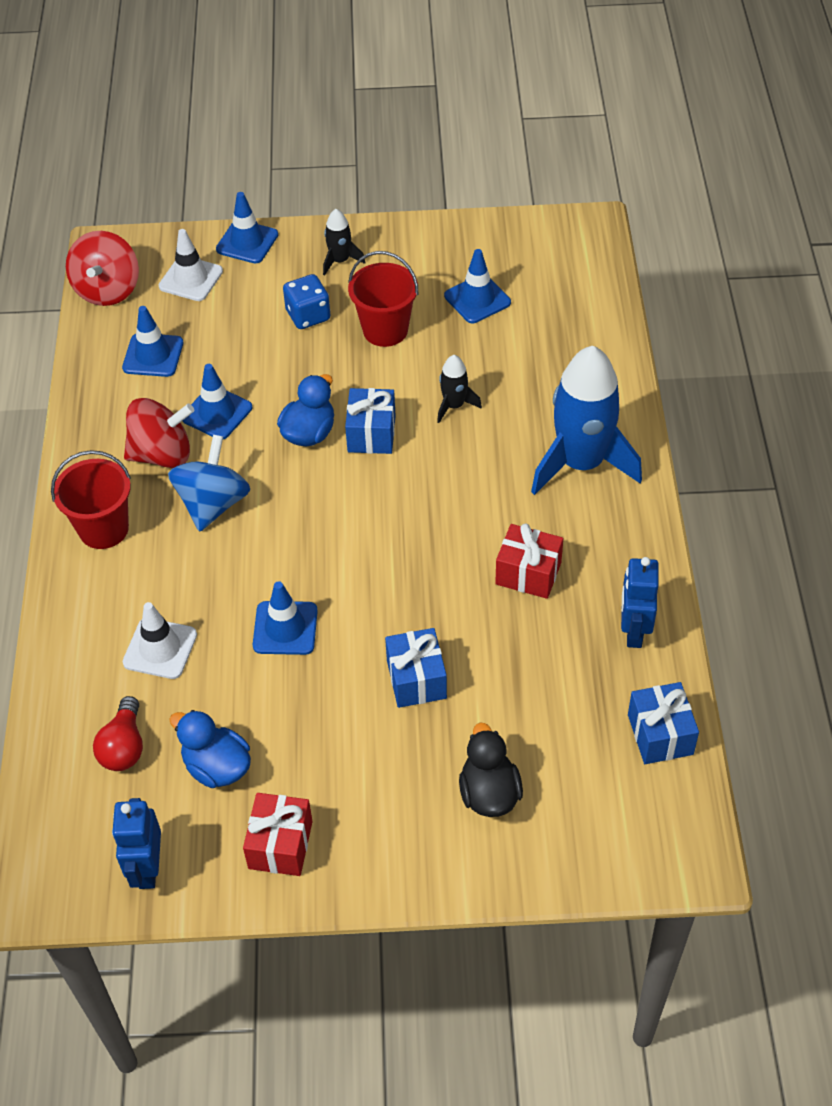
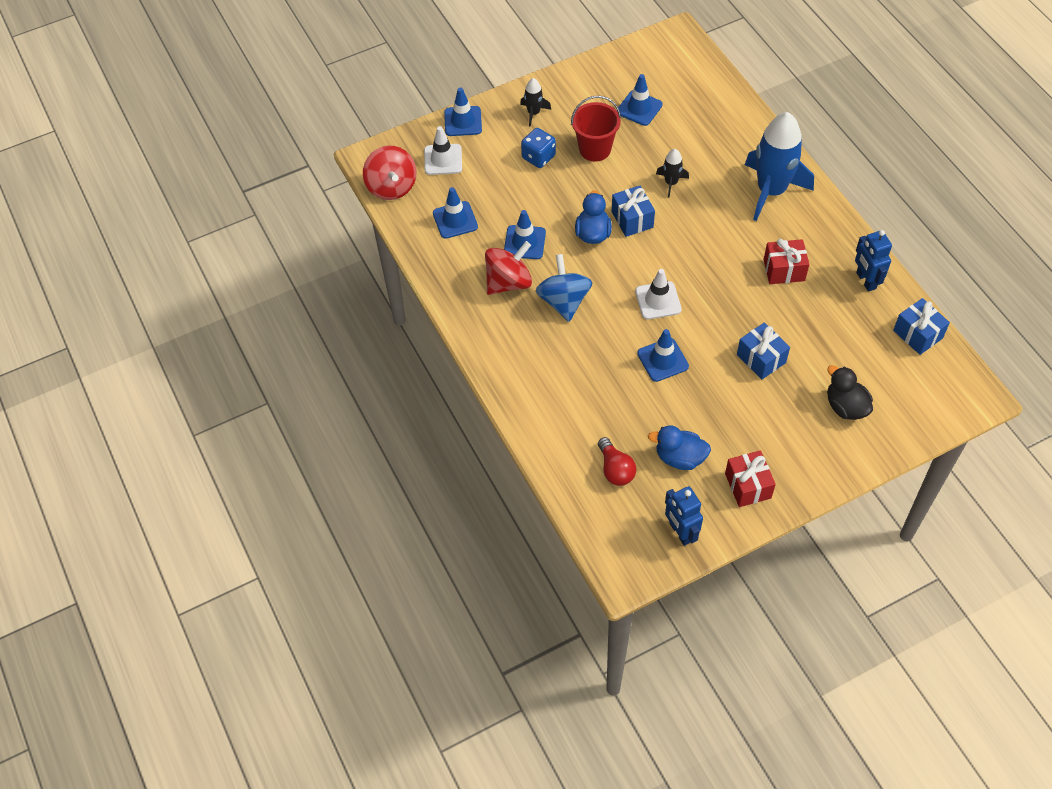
camera: 25 degrees left, 5 degrees up
(103, 529) = (505, 344): red bucket -> none
(160, 648) = (595, 403): white traffic cone -> white traffic cone (658, 300)

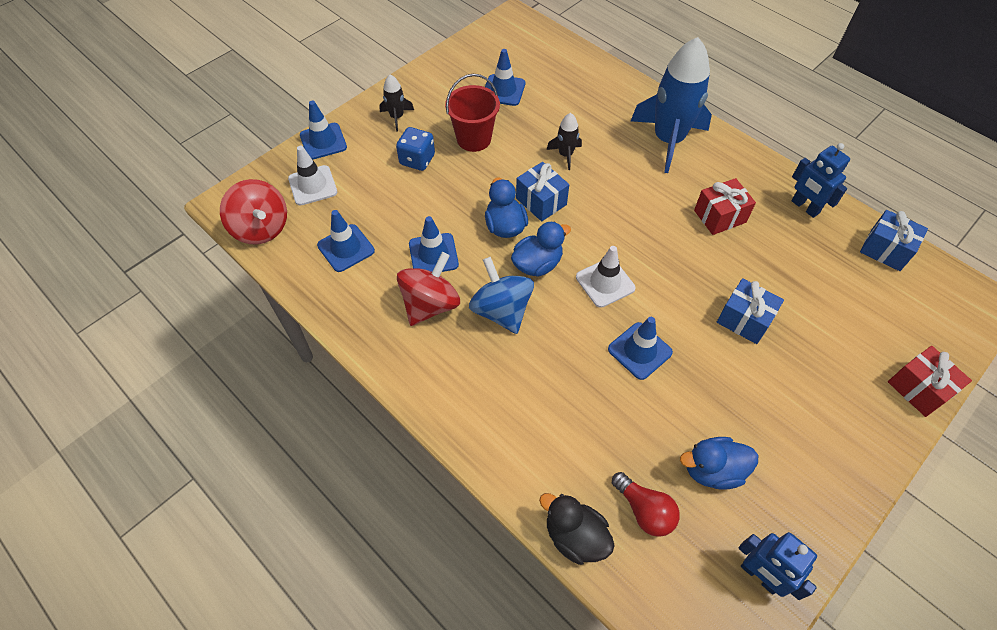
camera: 20 degrees left, 0 degrees up
(607, 272) = (537, 264): none -> blue duck
(748, 486) = (806, 483): red gift -> red gift (918, 389)
(845, 407) = (859, 351): black duck -> black duck (575, 536)

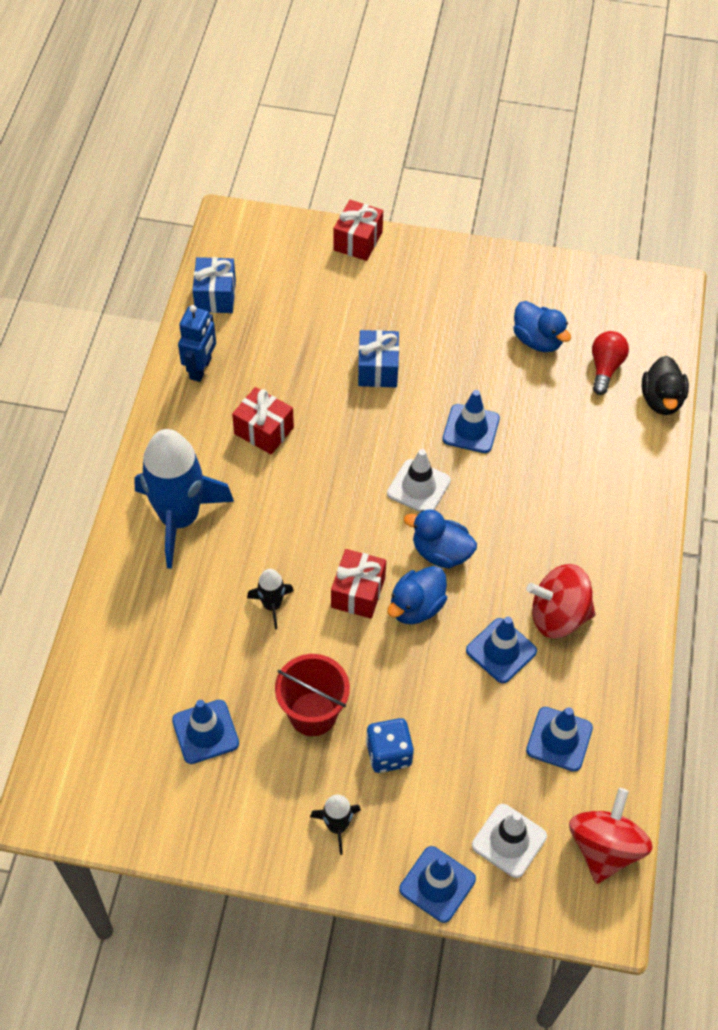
camera: 125 degrees left, 0 degrees up
(501, 310) = (516, 553): blue spinning top -> none
(541, 201) = (358, 592): blue gift -> red gift
(759, 576) = (592, 288): blue robot -> none

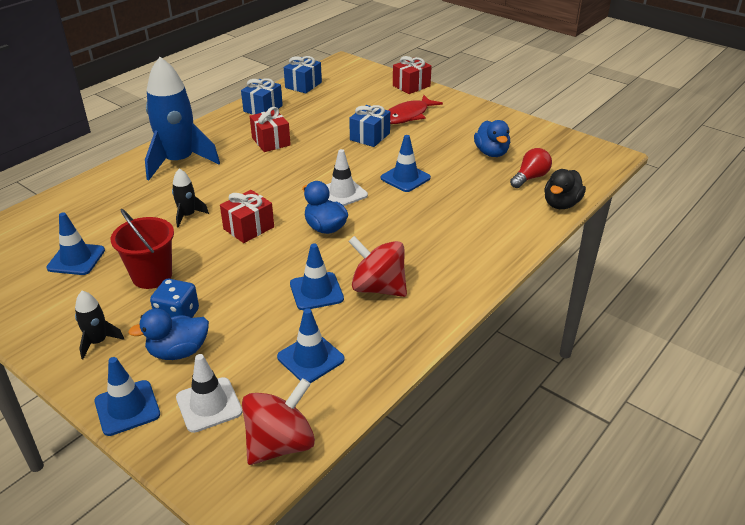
camera: 30 degrees right, 20 degrees down
(201, 369) = (263, 108): blue robot -> blue gift
(396, 307) = (408, 116): none -> red fish
(416, 607) = (280, 248): blue duck -> blue duck (178, 352)

